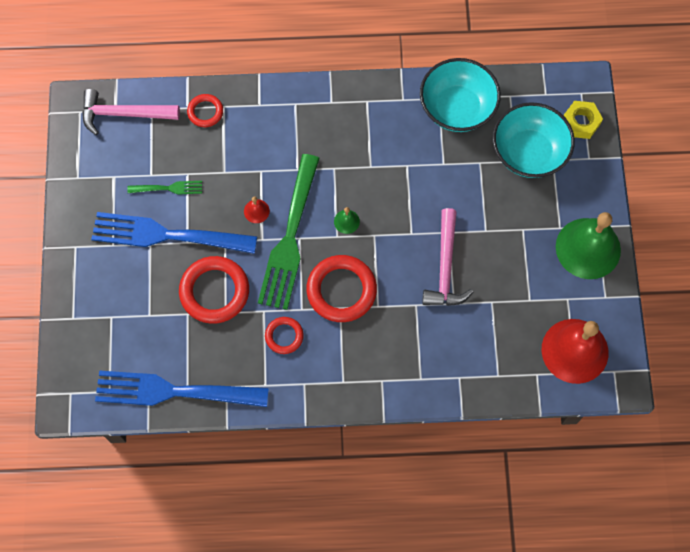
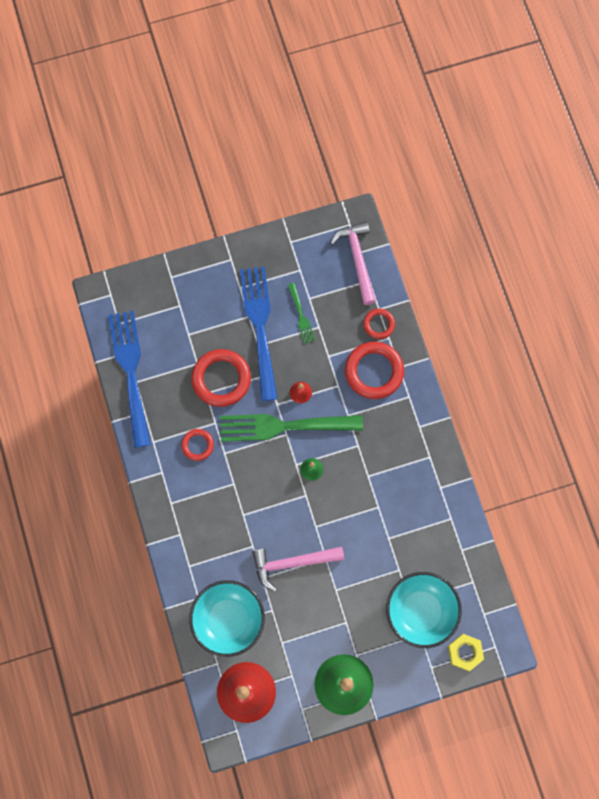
camera: 75 degrees right, 5 degrees up
(341, 290) = (249, 481): red ring -> red ring (374, 371)
(457, 108) = (446, 537): turquoise bowl -> turquoise bowl (228, 619)

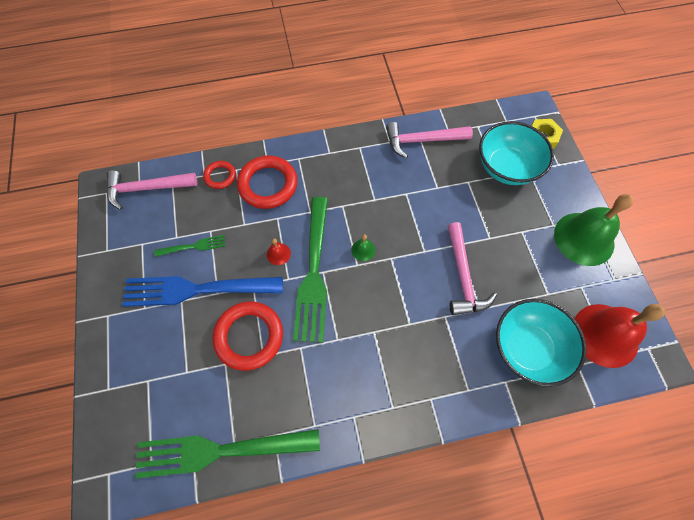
camera: 85 degrees left, 10 degrees down
(130, 372) = (220, 450): blue fork -> green fork
(197, 445) = (324, 370): red ring -> none
(445, 522) = (422, 141): none -> pink hammer

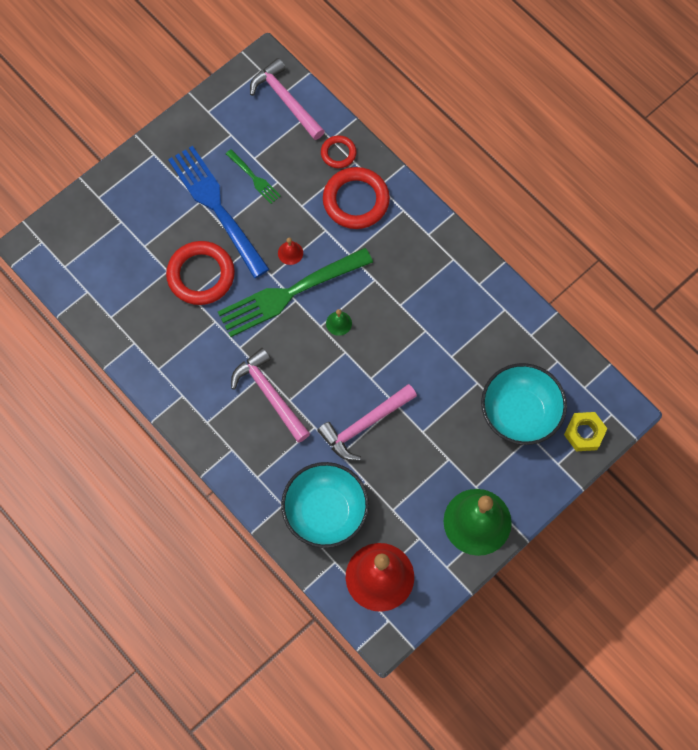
camera: 60 degrees right, 5 degrees up
(220, 450) = (100, 309): green fork -> none
(422, 141) = (501, 315): pink hammer -> pink hammer (270, 395)

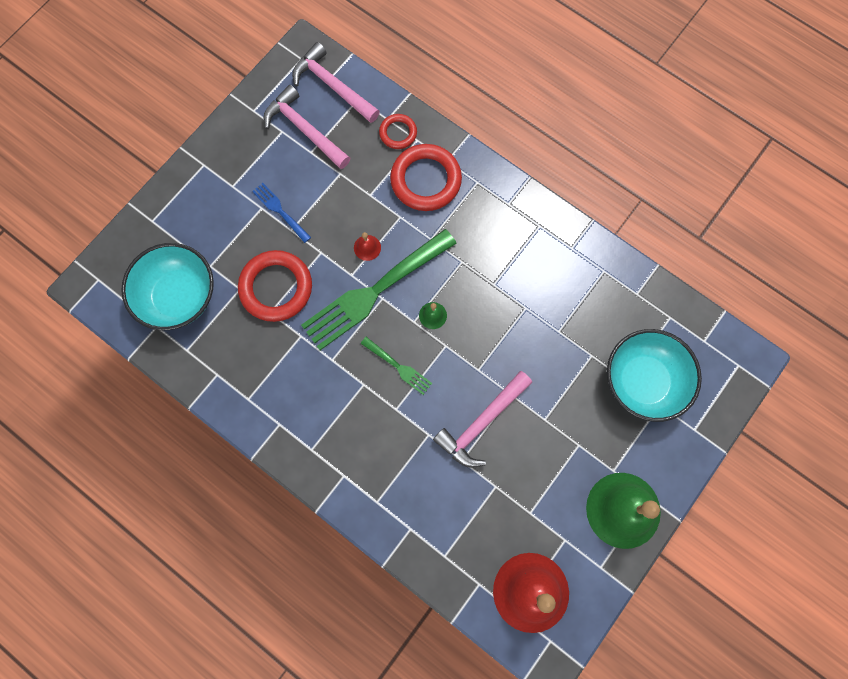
camera: 10 degrees left, 5 degrees up
(216, 207) = (280, 211): blue fork -> blue fork, size x0.46
(254, 178) = (314, 174): green fork -> green fork (398, 367)
(270, 395) = (374, 407): pink hammer -> pink hammer (305, 130)
(325, 512) = (458, 529): turquoise bowl -> turquoise bowl (179, 296)
(584, 433) = (715, 391): yellow nut -> none

